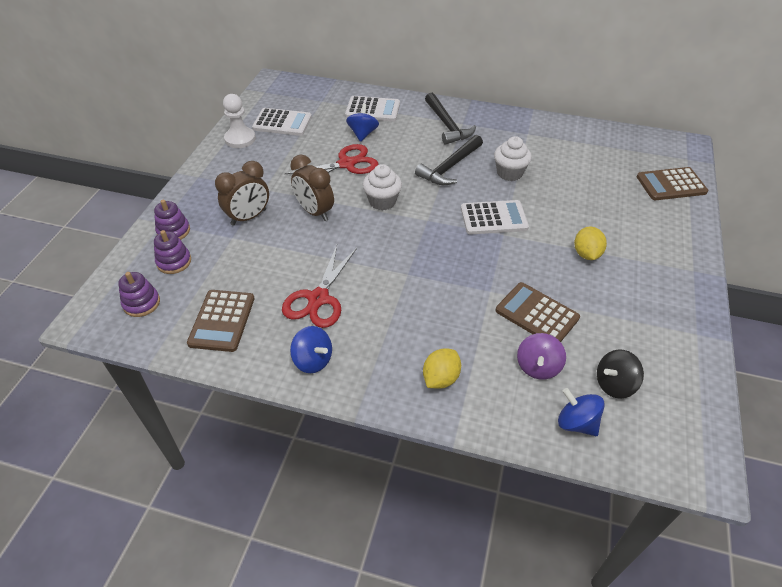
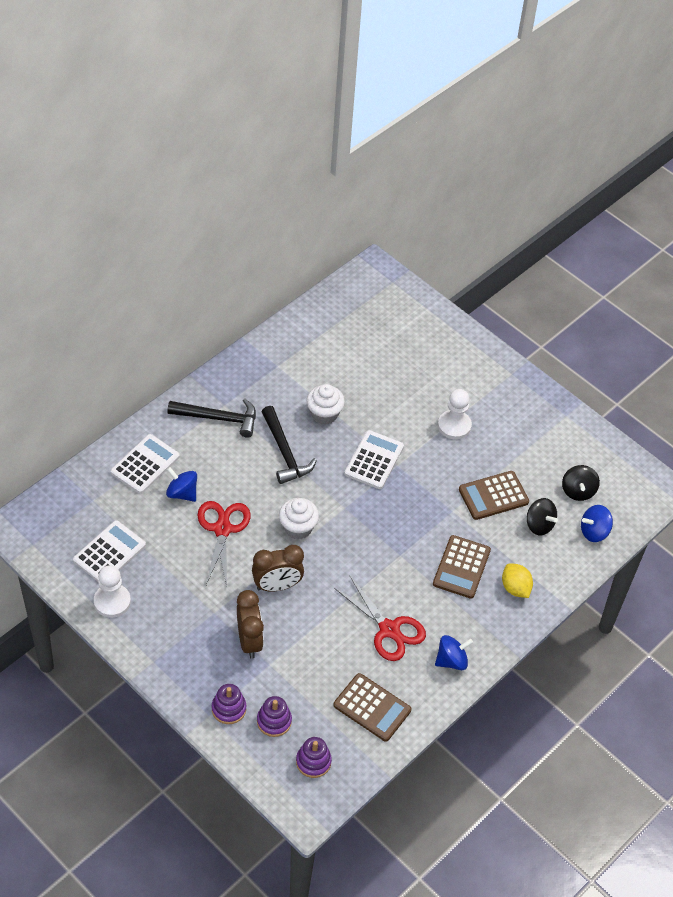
camera: 65 degrees left, 5 degrees up
(538, 367) = (539, 525): purple spinning top -> black spinning top
(586, 254) = (454, 426): yellow lemon -> white pawn
(671, 184) = (415, 316): brown calculator -> brown calculator (461, 567)

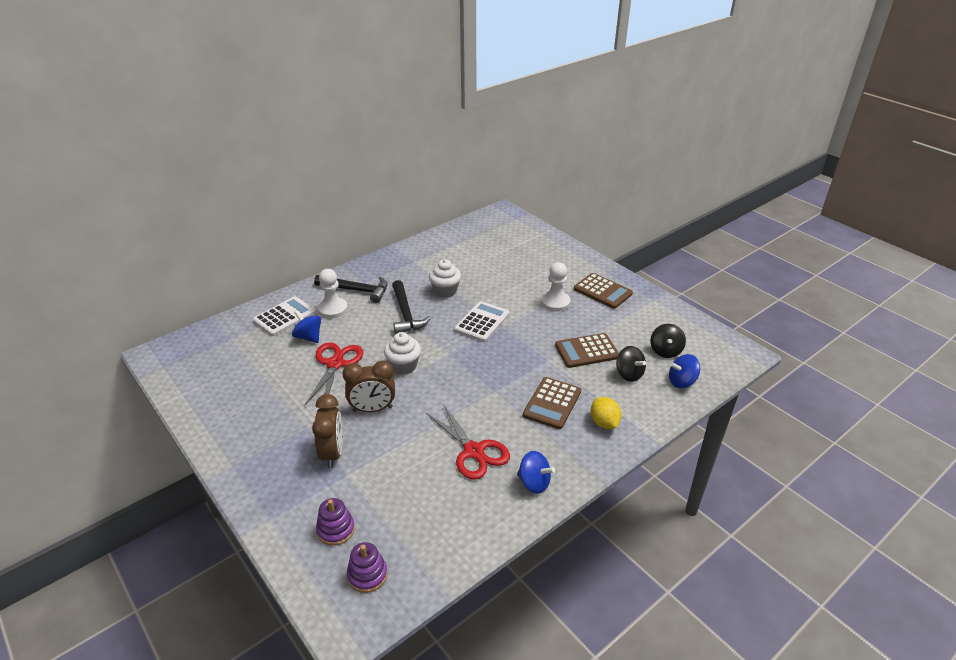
camera: 10 degrees right, 15 degrees down
(109, 553) = (228, 376): white calculator -> none
(112, 601) = (214, 413): white pawn -> white pawn (333, 309)
(229, 709) = (292, 514): purple stacking toy -> none
(372, 708) = (443, 523): brown calculator -> brown calculator (602, 291)
(451, 660) = (534, 483): blue spinning top -> blue spinning top turned 45 degrees clockwise

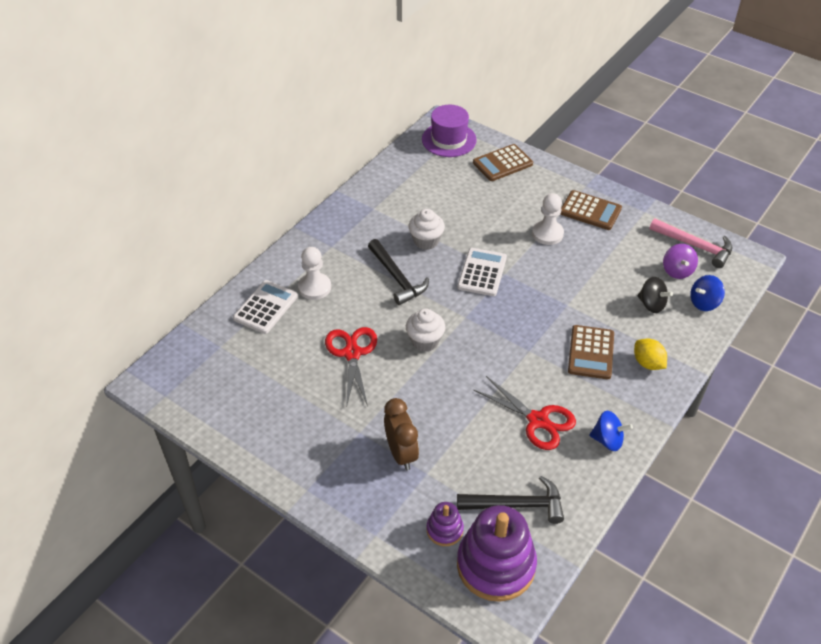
camera: 15 degrees left, 10 degrees up
(308, 337) = (306, 327): blue spinning top -> none
(356, 290) = (328, 258): black hammer -> black hammer (516, 505)
(367, 575) = (496, 565): purple stacking toy -> purple stacking toy, size x2.07
(372, 409) = (417, 397): brown clock -> none
(502, 223) = (449, 139): none -> purple hat
(586, 351) = (601, 286): brown calculator -> brown calculator (502, 163)
(665, 351) = (677, 271): black spinning top -> purple spinning top
(691, 334) = (694, 246): none -> pink hammer

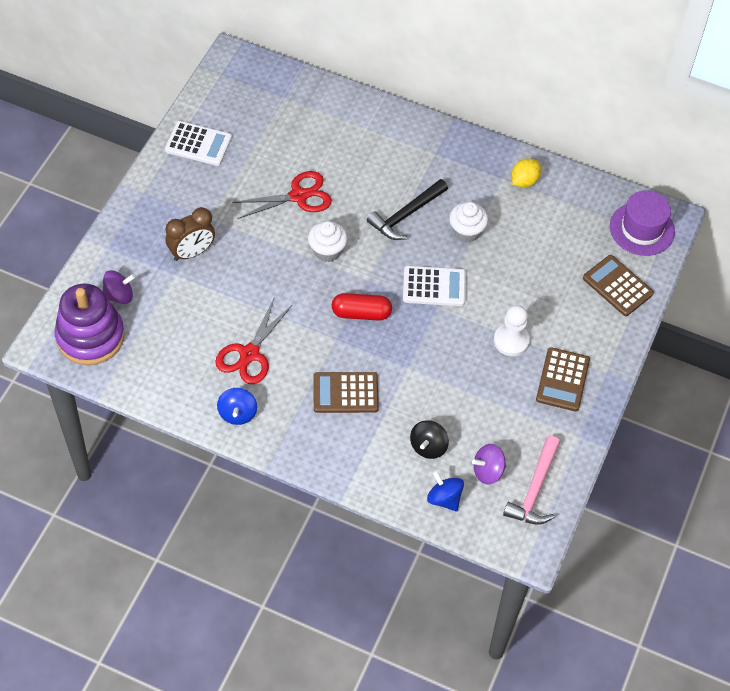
camera: 75 degrees right, 10 degrees up
(266, 307) = (339, 119): white calculator -> white calculator (198, 144)
(314, 287) = (375, 151): white pawn -> none
(444, 530) = (119, 295): purple stacking toy -> purple spinning top
(503, 327) = (361, 313): none -> red capsule
(516, 505) = (152, 345): black hammer -> none
(648, 363) = (343, 445): yellow lemon -> yellow lemon (524, 181)

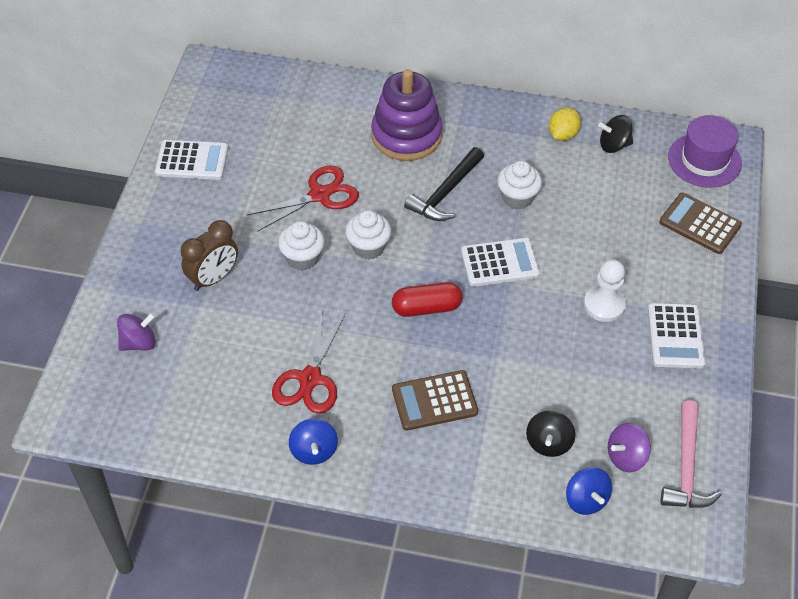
camera: 10 degrees left, 5 degrees down
(90, 336) = (115, 396): purple stacking toy -> purple stacking toy (406, 135)
(269, 249) = (302, 258): none -> white cupcake
(444, 498) = (586, 500): blue spinning top -> blue spinning top turned 150 degrees counterclockwise
(562, 380) = (675, 336): brown calculator -> white calculator
(566, 199) = (614, 145): none -> black spinning top

